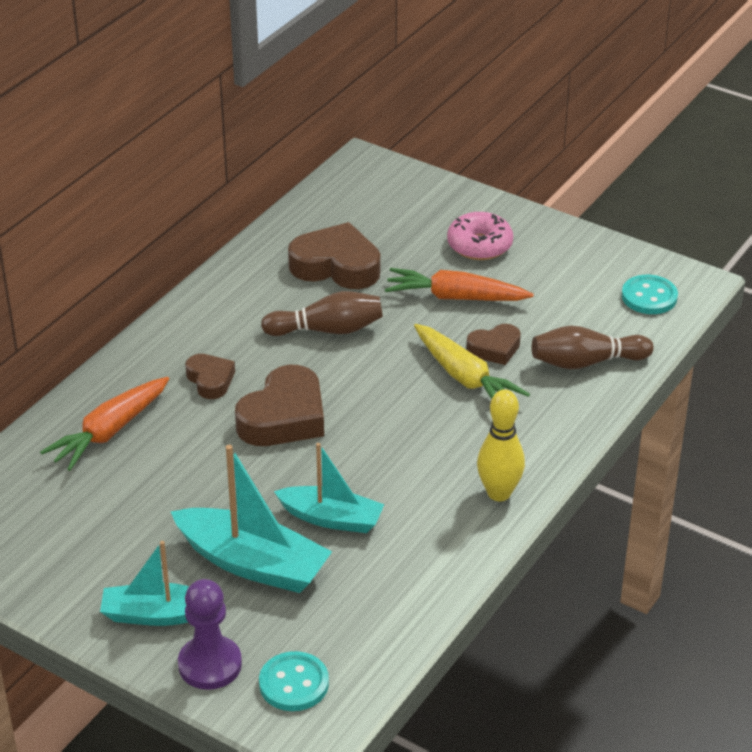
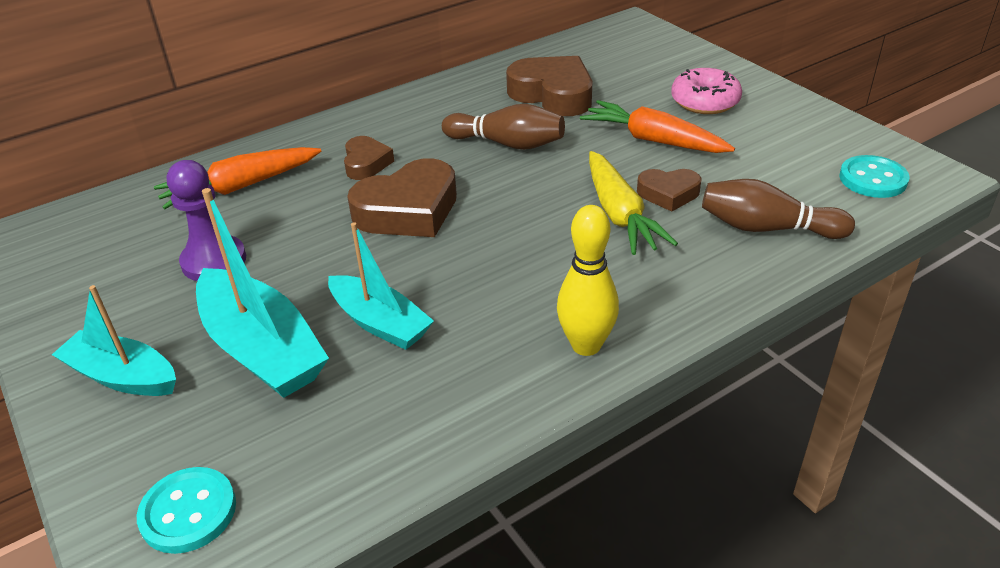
camera: 25 degrees right, 0 degrees up
(210, 665) = (122, 454): purple pawn -> purple pawn (214, 261)

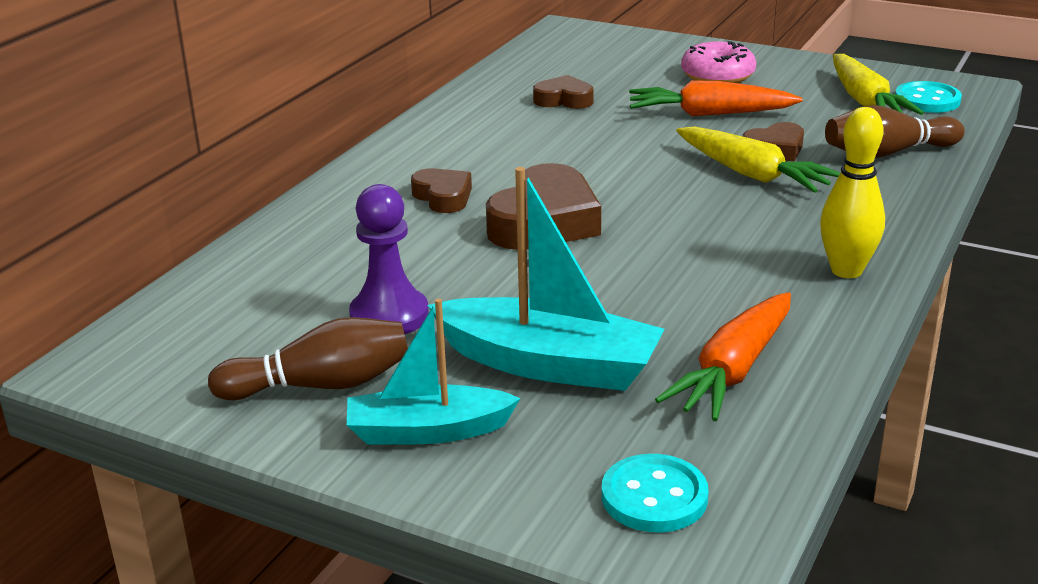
camera: 30 degrees left, 10 degrees down
(241, 187) = (325, 250): orange carrot -> orange carrot (733, 371)
(380, 323) = (640, 310): turquoise boat -> none
(507, 144) = (572, 148): brown bowling pin -> brown bowling pin (321, 385)
(553, 94) = (563, 100): brown heart -> brown heart, size x0.56
(809, 163) = (864, 101): none -> yellow carrot

